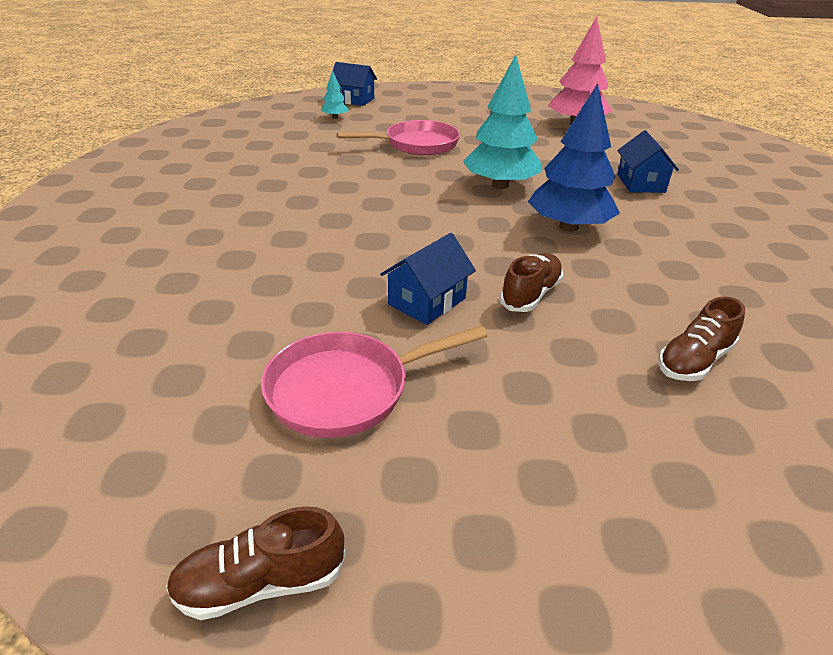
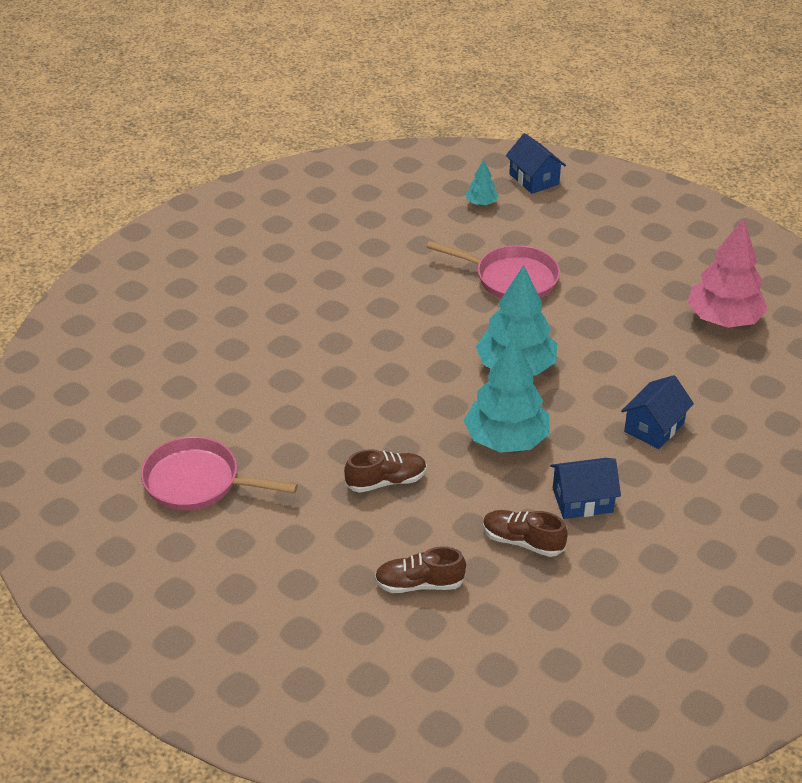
camera: 40 degrees right, 5 degrees up
(261, 583) = (71, 550): brown shoe -> brown shoe (522, 541)
(427, 301) = (311, 449): blue house -> blue house (582, 500)
(568, 227) = (506, 440): blue tree -> turquoise tree

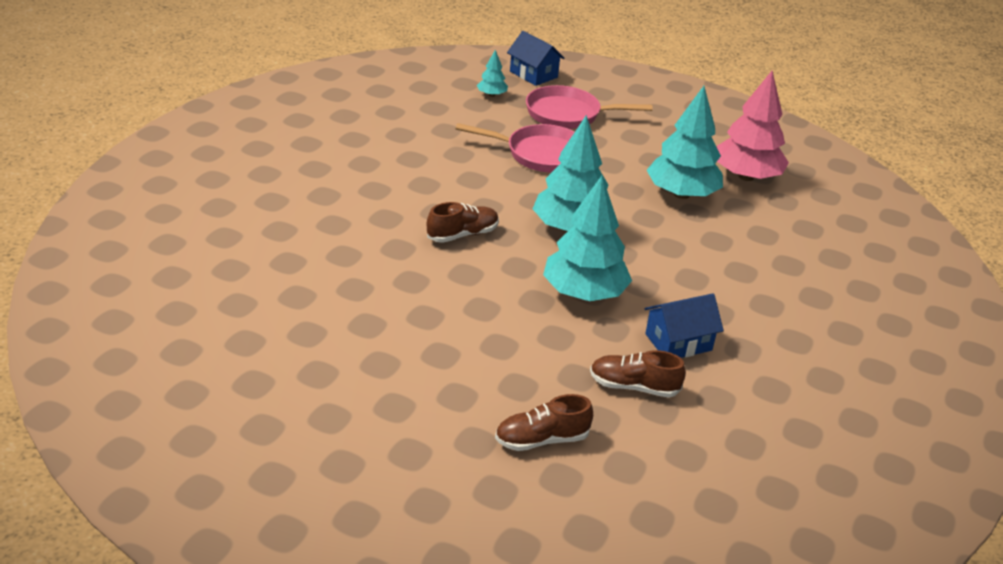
camera: 15 degrees left, 5 degrees down
(198, 482) = (272, 360): pink pan -> pink pan (568, 114)
(386, 481) = (475, 342): brown shoe -> brown shoe (462, 235)
(645, 336) = (681, 194): none -> turquoise tree
(654, 427) = (720, 271): blue house -> none

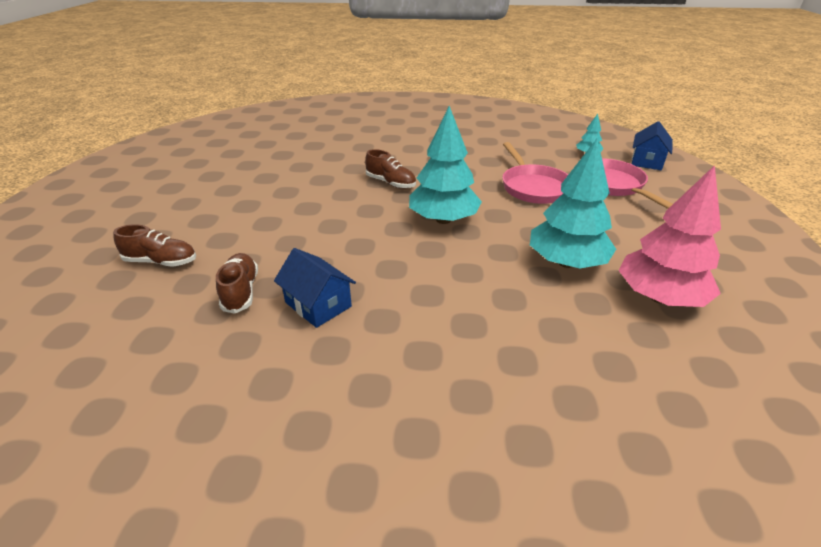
camera: 70 degrees right, 0 degrees up
(542, 439) = (161, 262): brown shoe -> brown shoe turned 135 degrees clockwise
(584, 293) = (357, 243): turquoise tree -> none

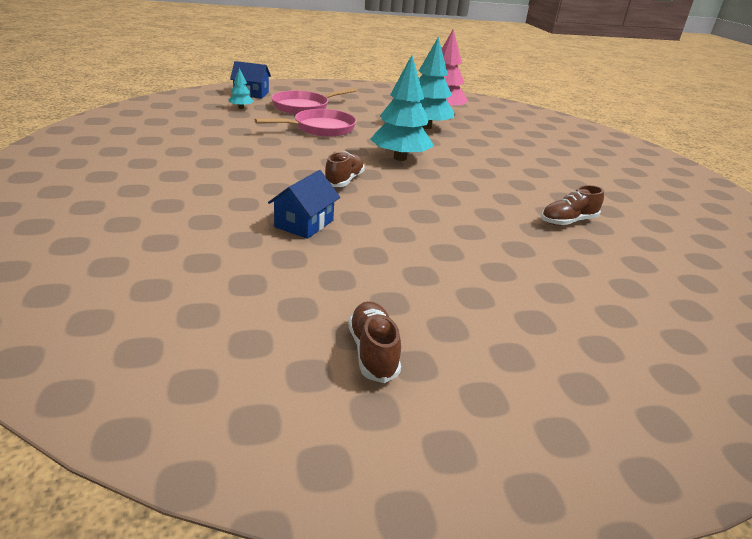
camera: 110 degrees left, 5 degrees down
(161, 262) = (581, 271): brown shoe -> brown shoe (373, 352)
(318, 304) = (546, 192): blue house -> blue house (304, 224)

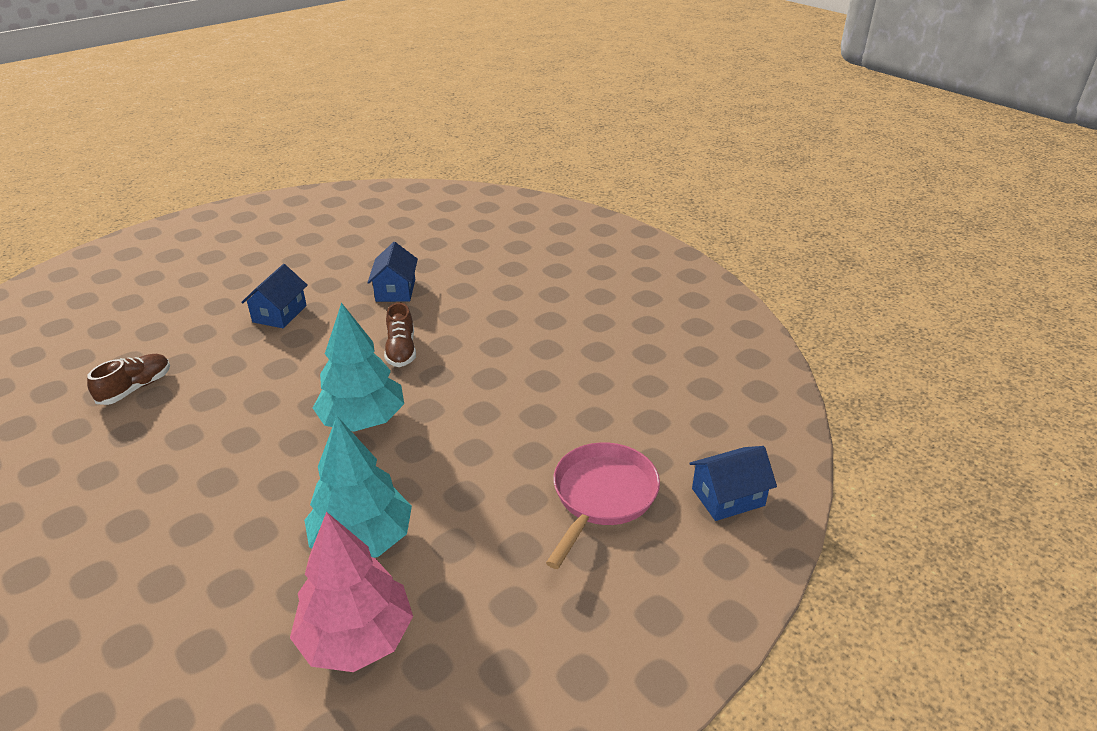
camera: 155 degrees right, 5 degrees up
(241, 108) = (673, 439): turquoise tree -> none
(320, 128) = (514, 441): pink pan -> none
(373, 352) = (294, 235): brown shoe -> none
(433, 240) = (279, 314): none -> blue house

